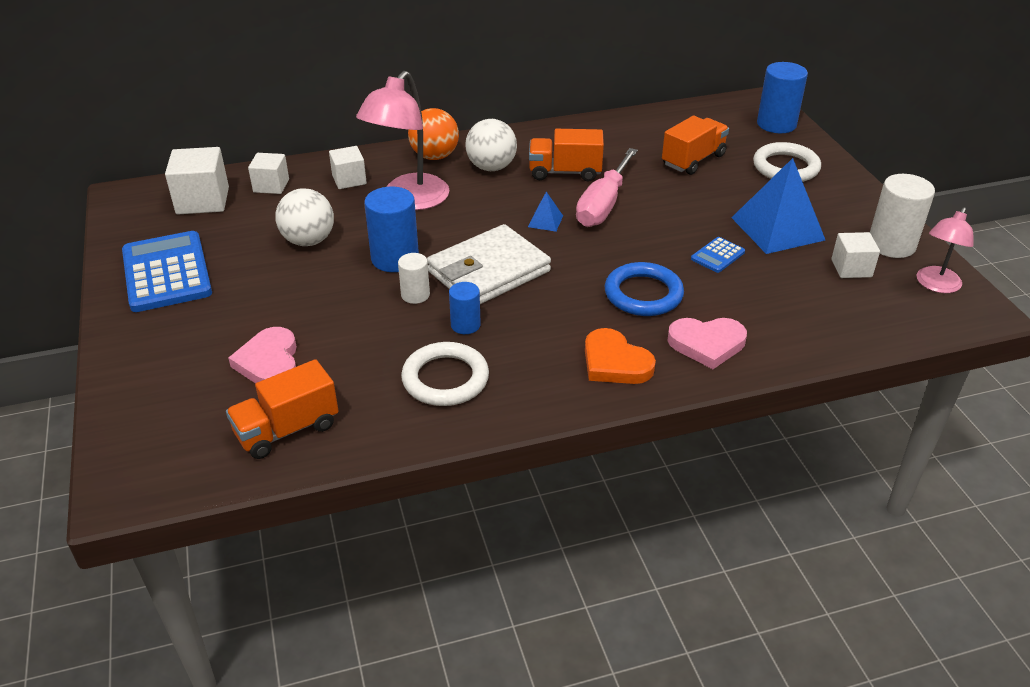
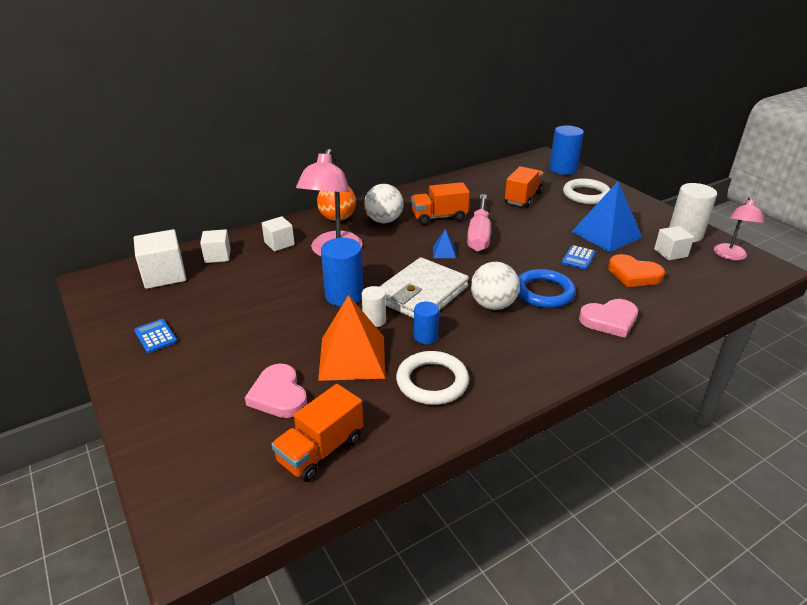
camera: 15 degrees left, 5 degrees down
(167, 272) = (155, 336): blue calculator -> blue calculator, size x0.46
(308, 241) = (267, 293): white ball -> white ball (493, 305)
(368, 334) = (352, 357): none -> orange pyramid
(615, 362) = (553, 345): orange heart -> orange heart (634, 274)

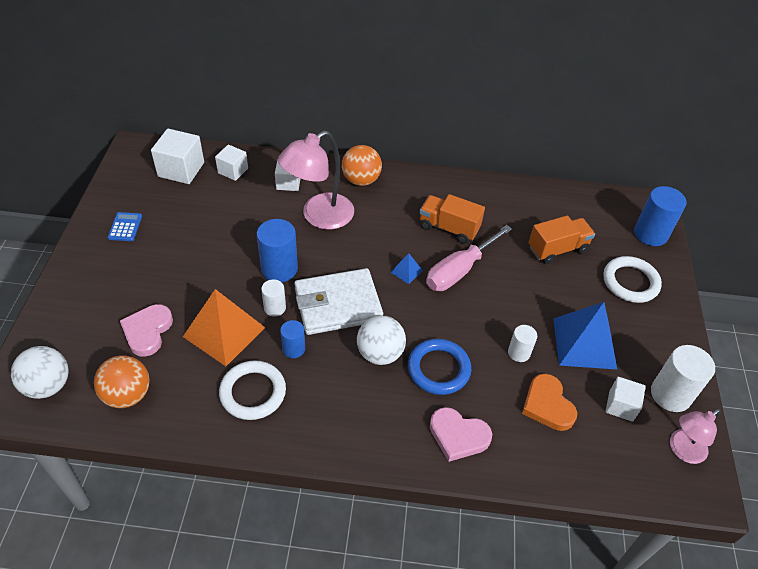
camera: 35 degrees right, 15 degrees up
(321, 450) = (127, 395): orange truck -> orange ball
(384, 221) = (396, 205): white ball -> white ball (48, 385)
(578, 258) = (519, 353): blue calculator -> white cylinder

